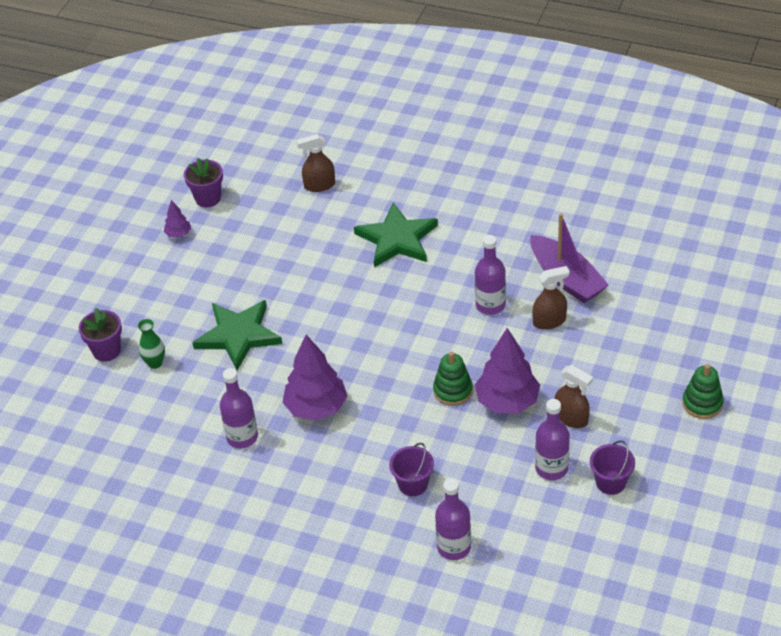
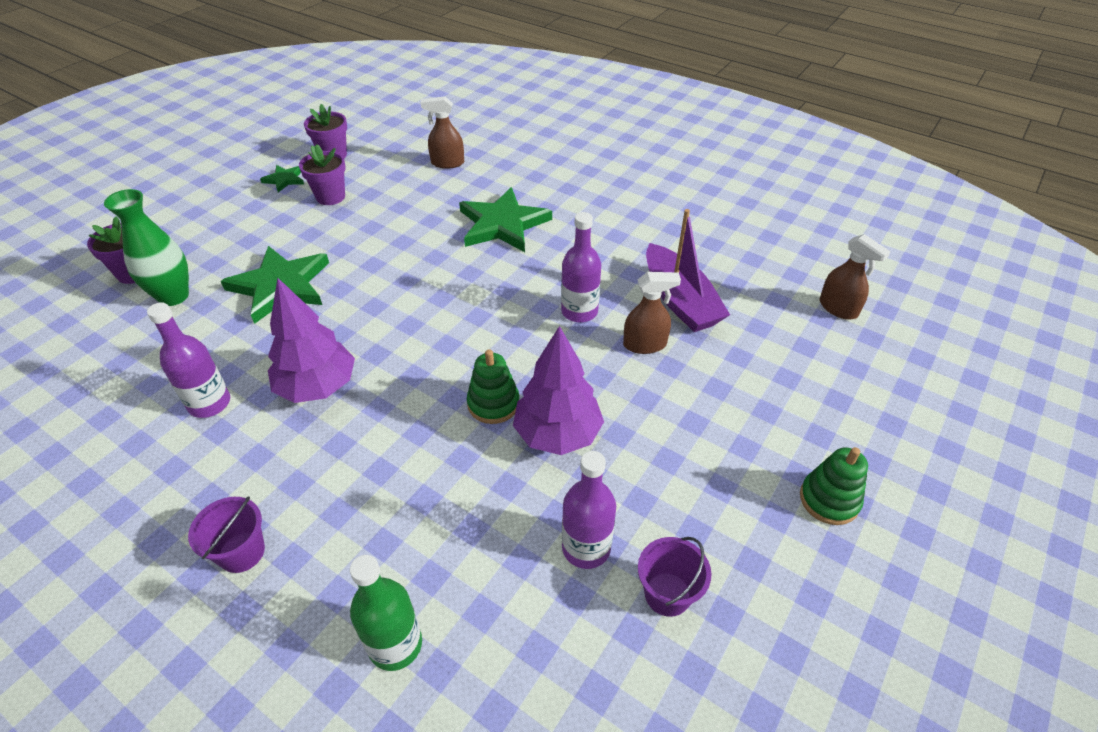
camera: 10 degrees right, 0 degrees up
(155, 363) = (173, 296): green vase -> green vase, size x1.69
(178, 234) = (285, 179): purple tree -> green star
(231, 243) = (330, 197): none -> purple flower pot
(413, 484) = (384, 522): purple bucket -> purple bucket (242, 552)
(454, 547) = (395, 645): purple bottle -> green bottle
(571, 418) = (636, 478): brown spray bottle -> brown spray bottle (838, 308)

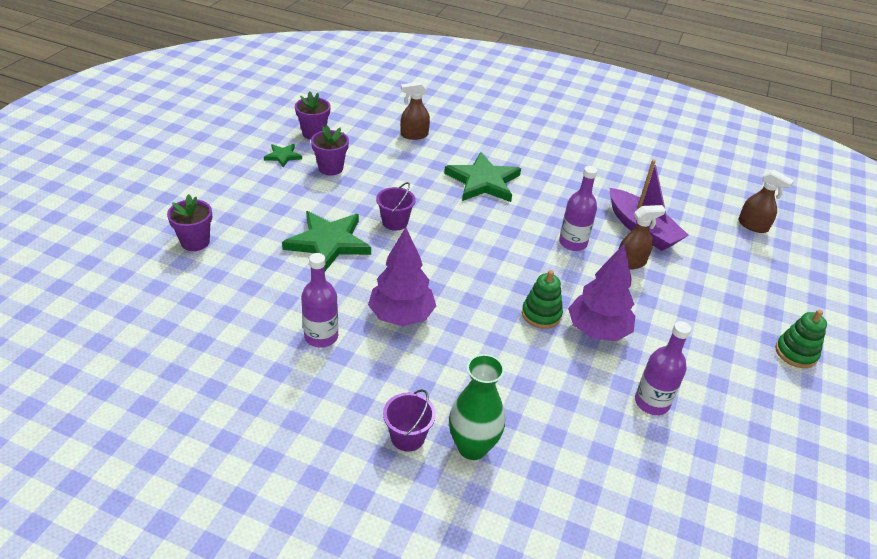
camera: 15 degrees left, 5 degrees down
(173, 296) = (241, 258): green vase -> green vase (472, 447)
(395, 645) = (552, 480): green bottle -> none
(667, 594) = (717, 424): purple bucket -> purple bucket (395, 222)

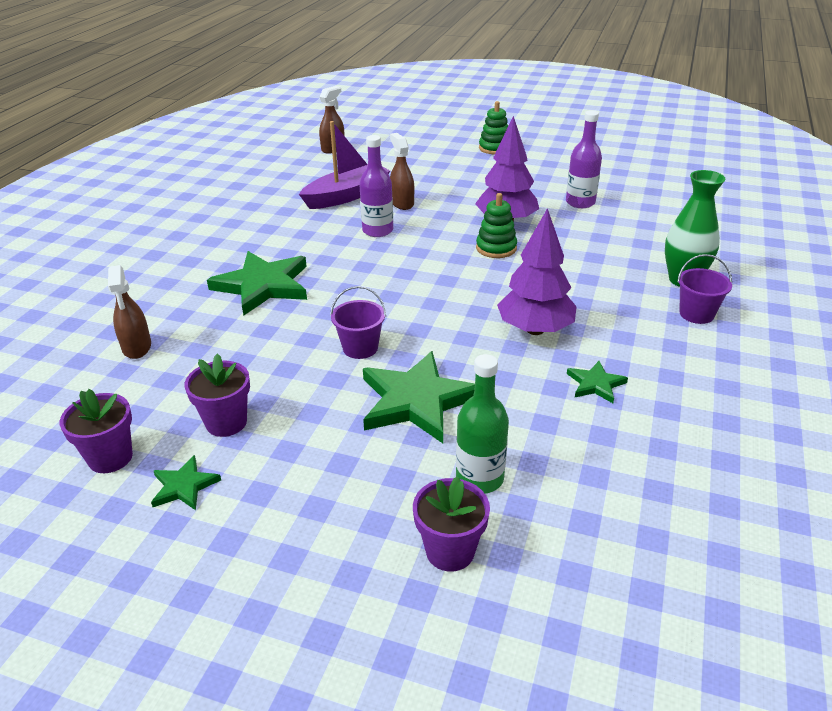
camera: 90 degrees left, 5 degrees down
(245, 261) = (479, 478): none -> green bottle
(321, 336) = (595, 384): purple bottle -> green star

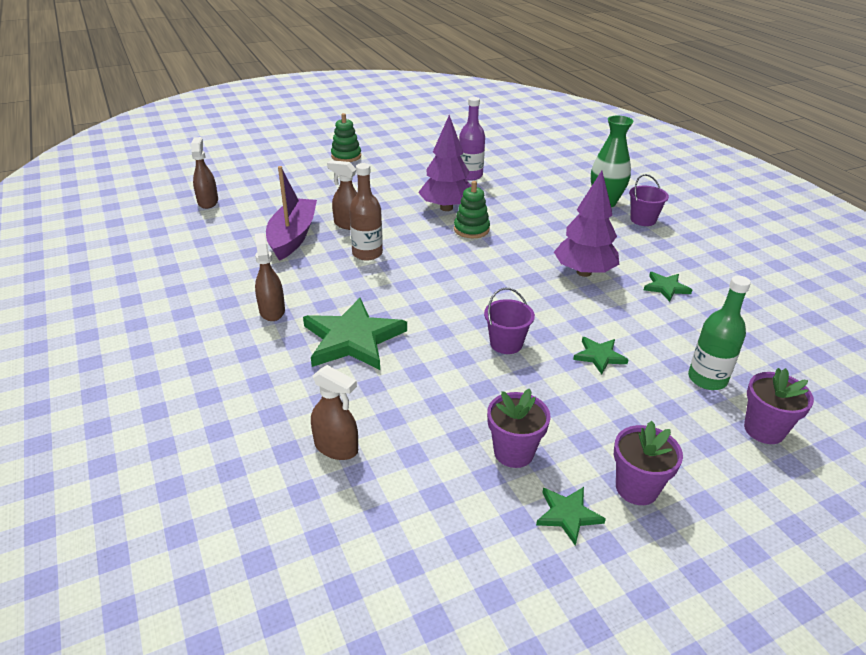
camera: 45 degrees left, 0 degrees up
(110, 458) = (480, 540): purple flower pot -> purple flower pot (636, 488)
(248, 241) = (272, 311): none -> brown spray bottle
(377, 230) = (367, 253): purple bottle -> brown bottle
(416, 401) = (599, 356): green star -> green star, size x0.49

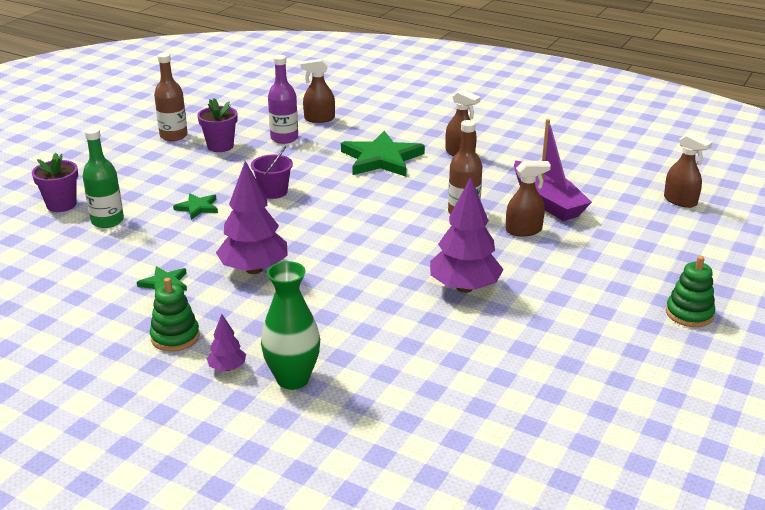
camera: 145 degrees right, 5 degrees down
(470, 175) = (504, 350): purple bottle -> purple bottle (284, 138)
(471, 229) = (406, 272): green stacking toy -> green stacking toy (175, 337)
(568, 515) = (173, 136): green star -> brown bottle
(636, 488) = (140, 155): purple flower pot -> none
(643, 220) = (227, 368): purple bucket -> purple tree

